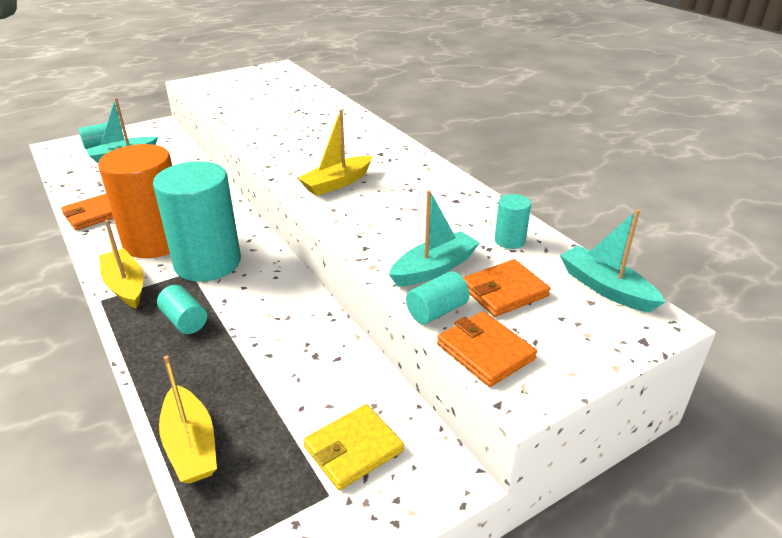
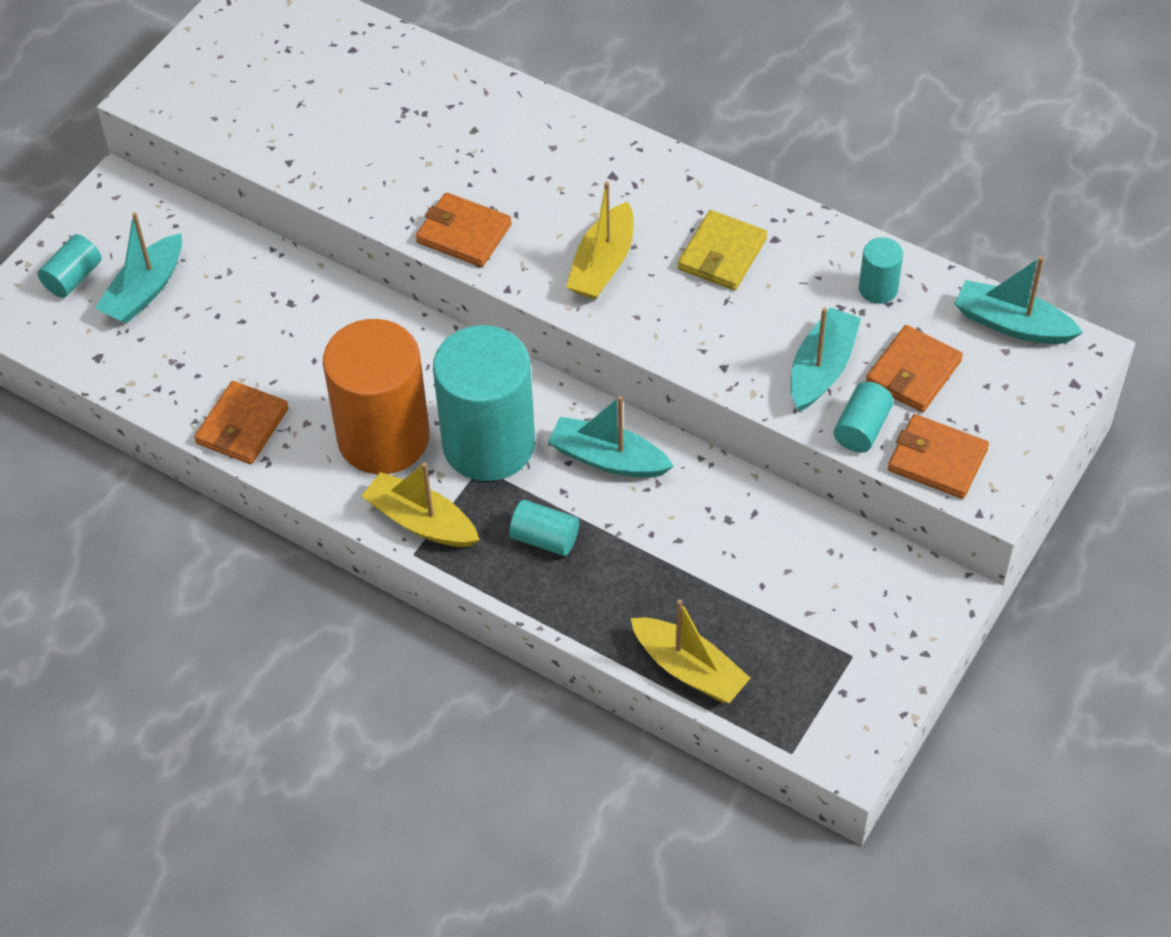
camera: 25 degrees left, 20 degrees up
(269, 293) = (608, 459): none -> turquoise boat
(274, 153) = (464, 233): none -> orange wallet
(353, 449) = (844, 604): yellow wallet -> yellow wallet (722, 254)

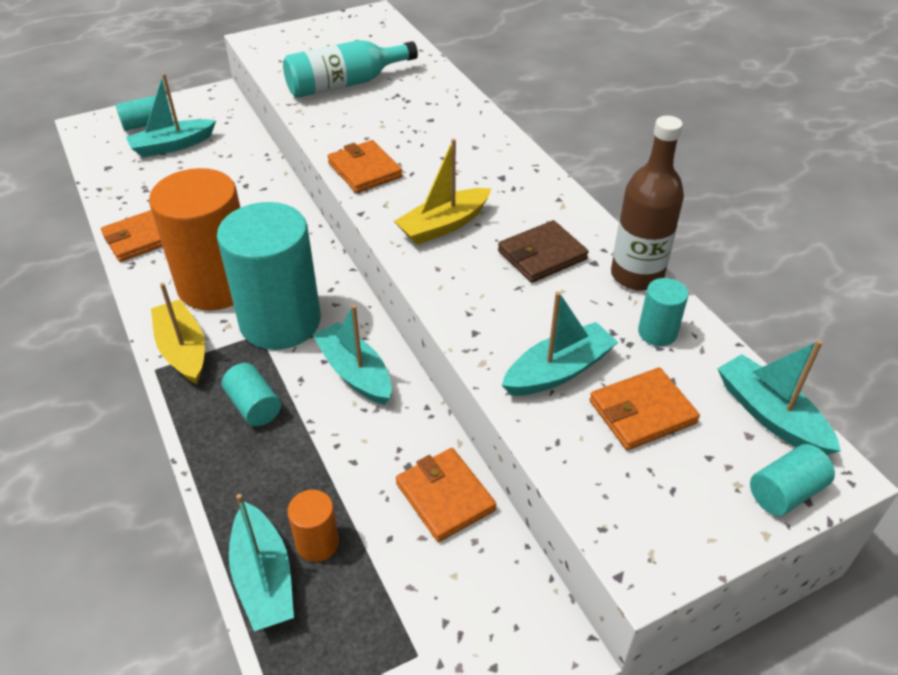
camera: 30 degrees right, 10 degrees down
(330, 120) = (345, 84): none -> turquoise bottle
(689, 669) = (264, 578): yellow boat -> turquoise boat
(707, 620) = (317, 543): none -> orange cylinder
(722, 254) = (542, 255): yellow wallet -> brown wallet
(822, 235) = (636, 275): none -> brown bottle
(861, 428) = (557, 436): turquoise cylinder -> turquoise cylinder (785, 492)
(937, 460) = (611, 500): orange wallet -> orange wallet (445, 497)

